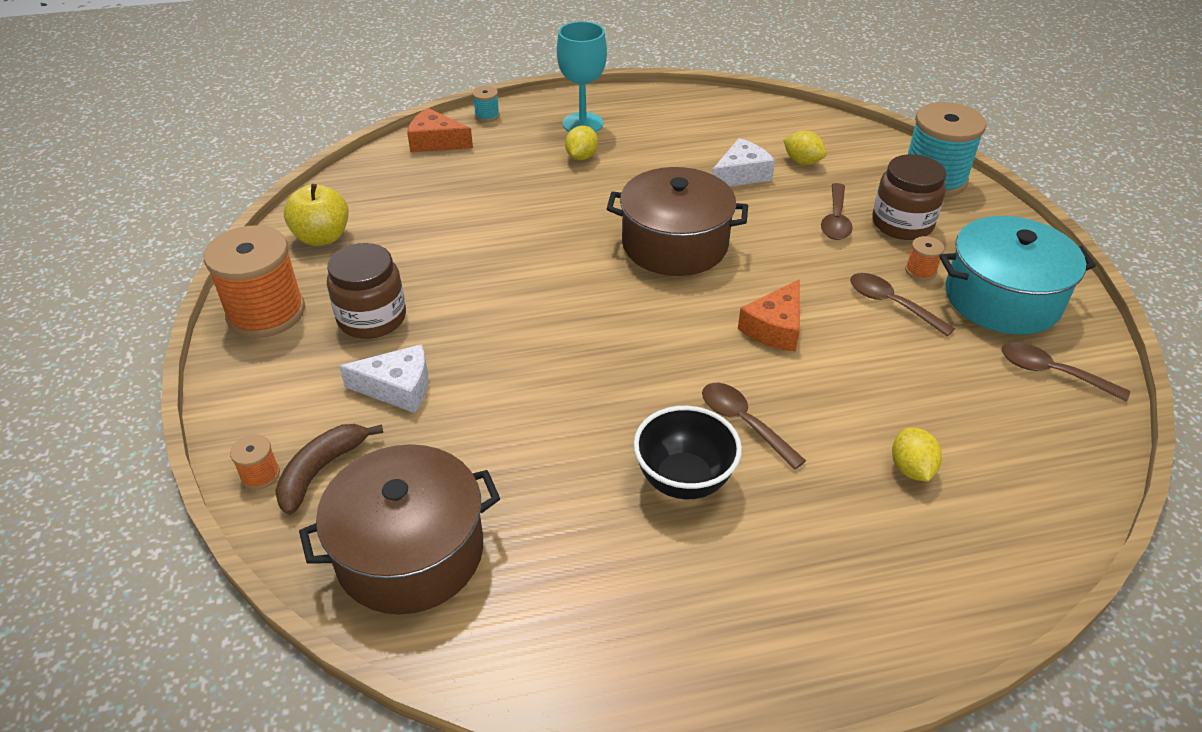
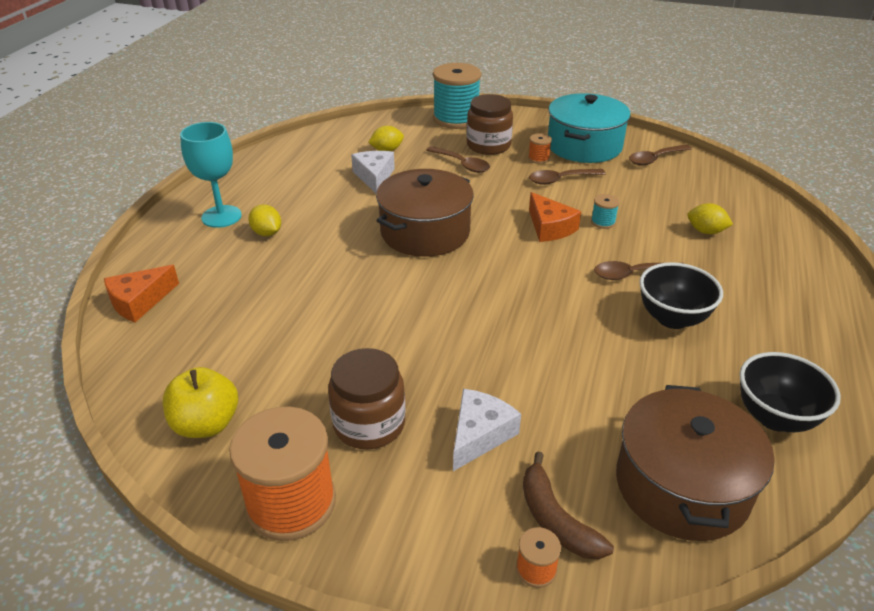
camera: 60 degrees left, 5 degrees down
(487, 116) = (139, 259): turquoise spool -> turquoise spool (603, 222)
(565, 614) = (775, 417): none -> black bowl

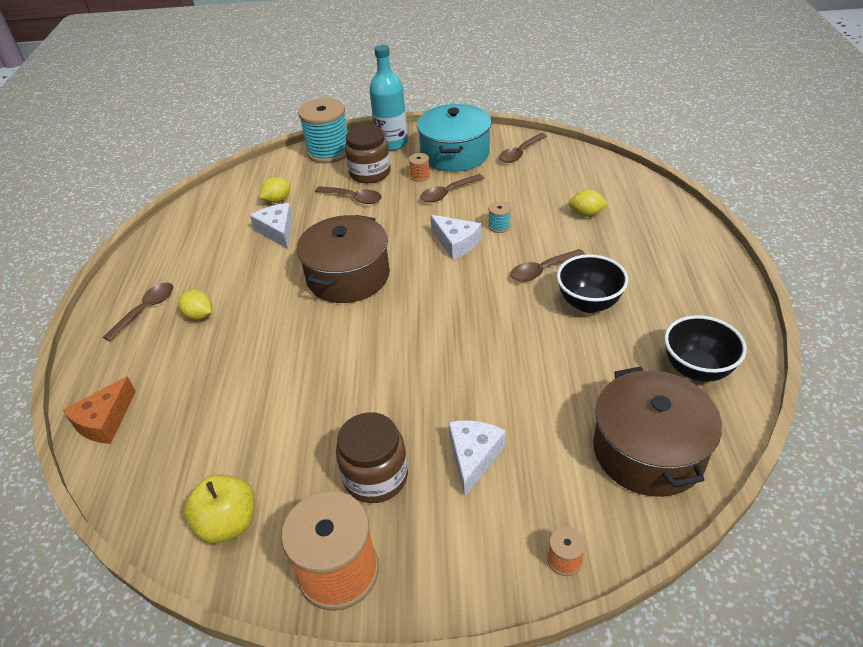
camera: 15 degrees left, 5 degrees up
(221, 216) = (146, 310): turquoise goblet -> brown spoon
(522, 124) = (392, 143): none -> turquoise bottle
(549, 227) = (456, 243): orange cheese -> white cheese
(555, 519) = (563, 512): brown banana -> none

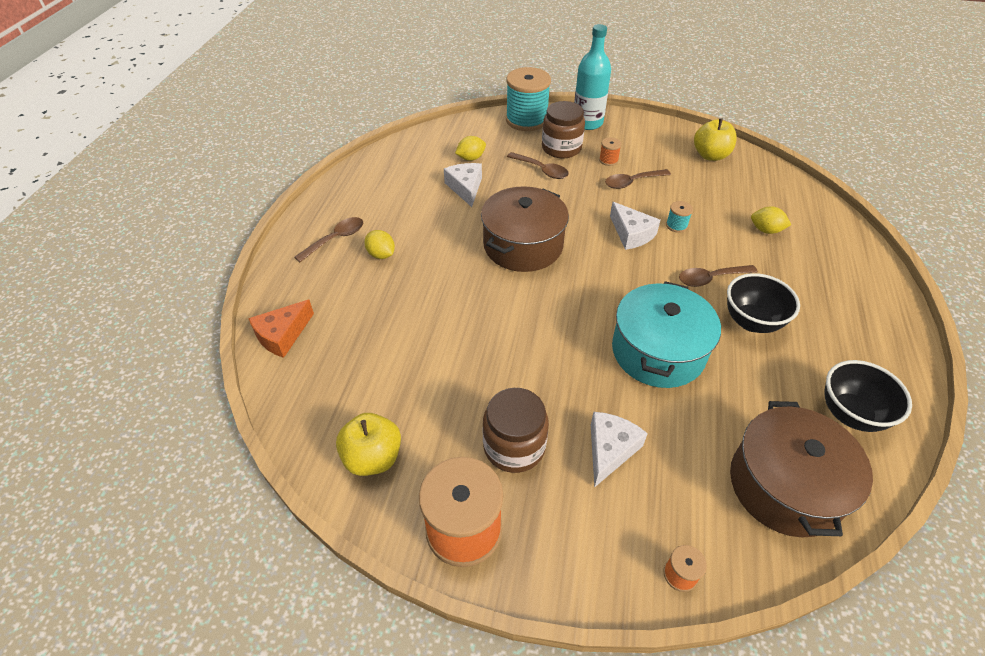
camera: 10 degrees right, 5 degrees up
(455, 154) = (646, 144): turquoise pot -> turquoise pot (658, 351)
(520, 153) = (710, 155): brown spoon -> yellow apple

